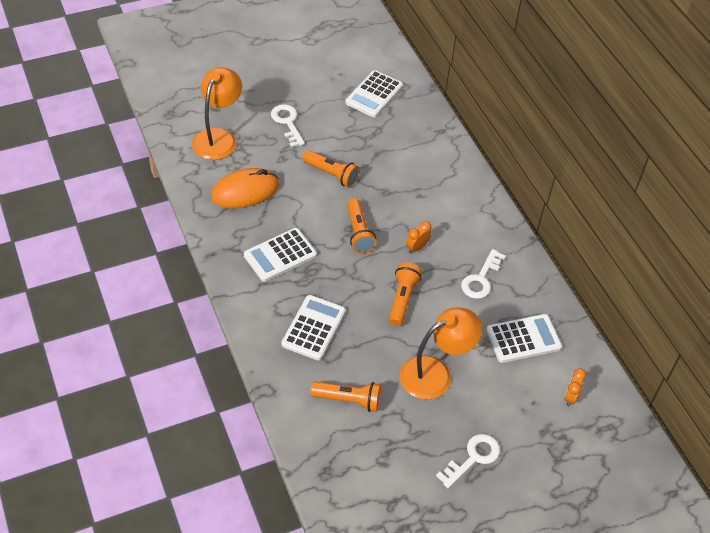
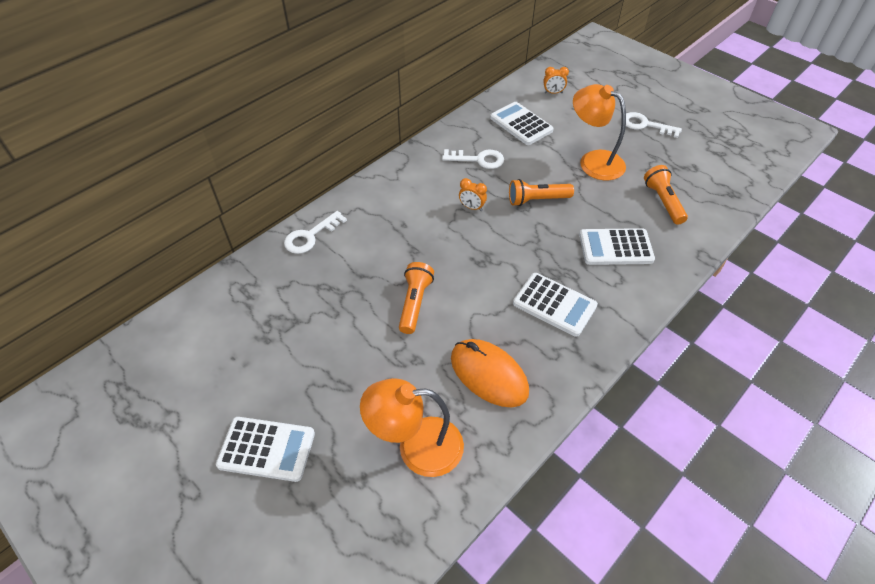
camera: 110 degrees left, 0 degrees up
(287, 123) = (351, 379): white key -> white key (310, 236)
(359, 233) = (482, 253): orange flashlight -> none
(374, 94) = (261, 309): white calculator -> white calculator (266, 449)

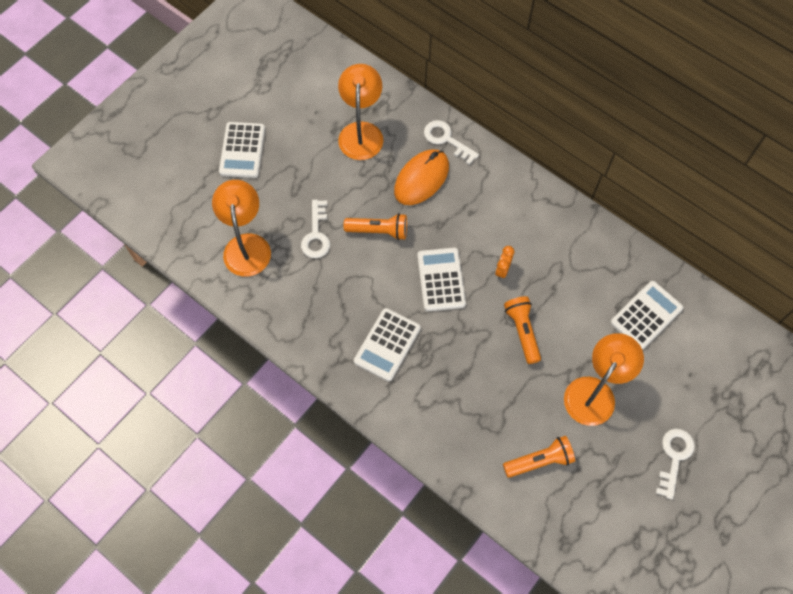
camera: 85 degrees right, 15 degrees up
(278, 311) = (361, 132): none -> orange lamp
(478, 159) = (576, 273): white key -> white key (316, 234)
(489, 375) = (310, 292): orange mouse -> orange mouse (421, 179)
(553, 93) = (716, 352): orange clock -> none
(615, 247) = (464, 404): white calculator -> white calculator (441, 280)

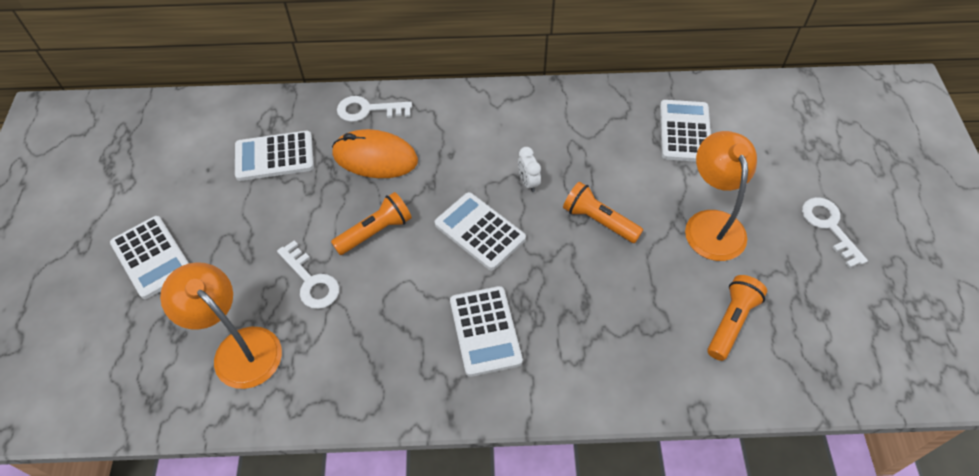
camera: 40 degrees left, 10 degrees down
(361, 132) = (274, 156): orange lamp -> white calculator
(421, 179) = (375, 157): orange mouse -> orange mouse turned 75 degrees counterclockwise
(502, 270) = (528, 182): orange clock -> white clock

